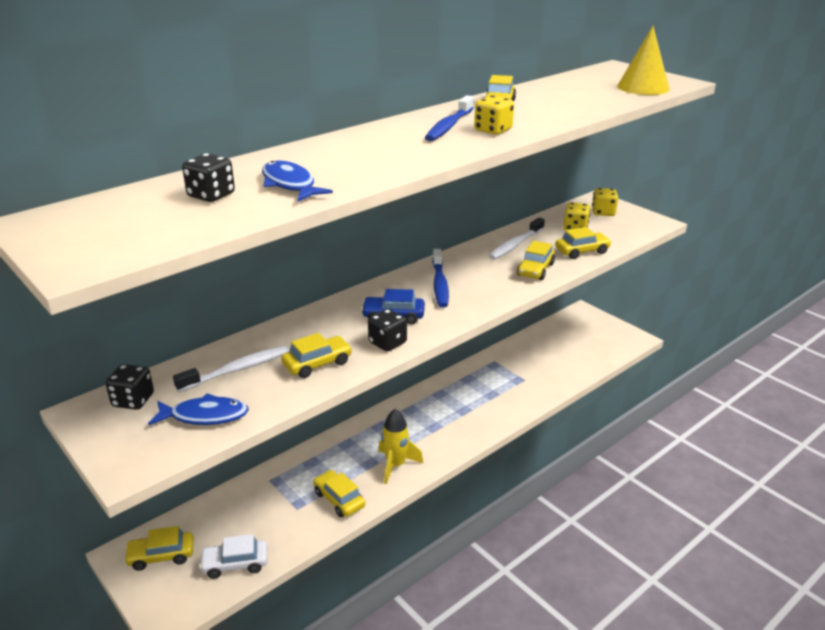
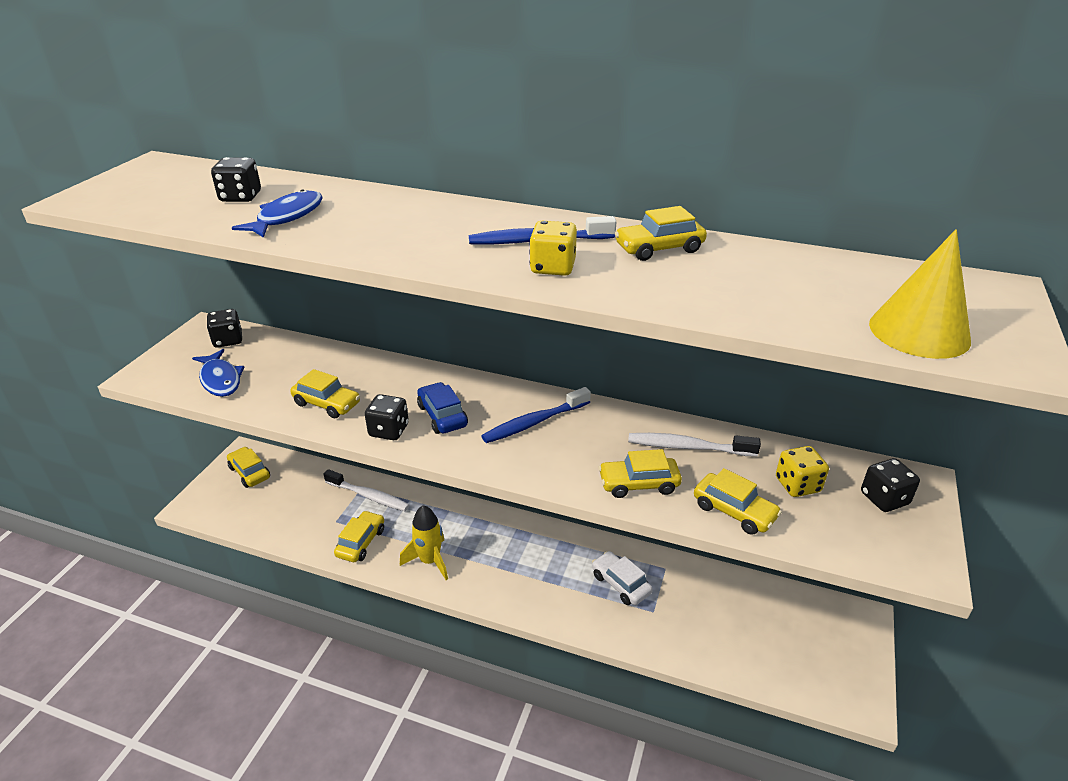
camera: 60 degrees right, 5 degrees up
(235, 564) = (256, 516): white car -> white car (620, 584)
(237, 370) = (294, 367): white toothbrush -> white toothbrush (369, 496)
(603, 212) = (884, 498): yellow dice -> black dice

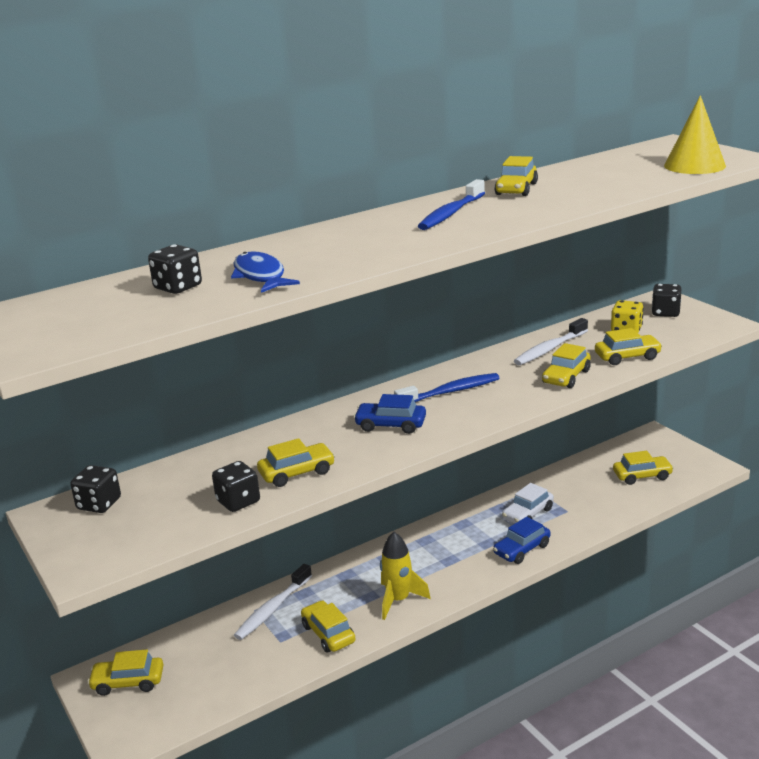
camera: 50 degrees left, 10 degrees down
(220, 380) = (169, 521): blue fish -> none
(369, 496) = (272, 609): white toothbrush -> white toothbrush turned 150 degrees clockwise
(389, 430) = (378, 453): black dice -> black dice (238, 501)
(534, 423) = (451, 392): blue toothbrush -> blue toothbrush turned 120 degrees counterclockwise
(553, 267) = (498, 217): yellow dice -> none
(563, 607) = (522, 549): none -> blue car
(620, 584) = (528, 514): white car -> white car turned 45 degrees counterclockwise
(774, 644) = (642, 476): none -> yellow car

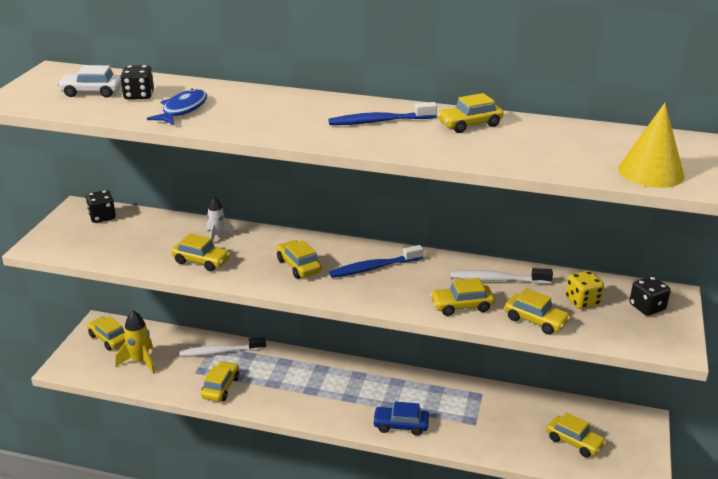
camera: 45 degrees right, 5 degrees up
(238, 501) = (149, 258): black dice -> none
(263, 448) = (217, 235): none -> white rocket
(390, 425) = (298, 266): blue car -> yellow car
(398, 600) = (283, 398): yellow rocket -> yellow rocket (140, 362)
(451, 392) = (373, 268): blue toothbrush -> blue toothbrush turned 135 degrees clockwise
(528, 514) = (446, 406): white car -> white car (92, 92)

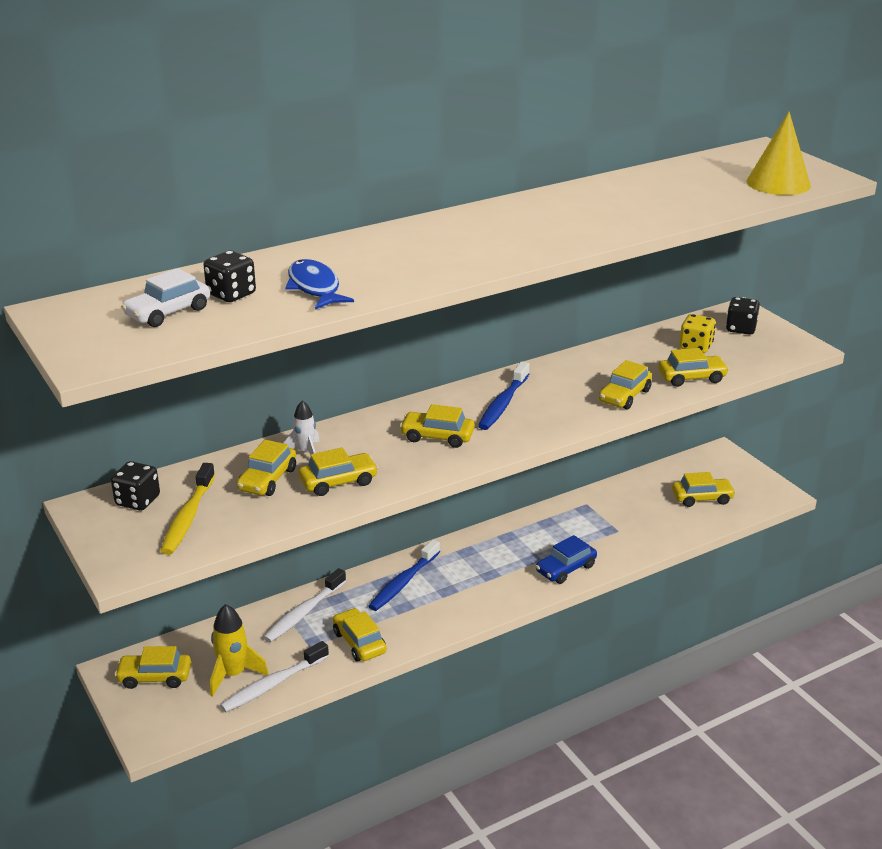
camera: 45 degrees left, 0 degrees up
(105, 238) = (188, 517): none -> yellow toothbrush
(379, 121) = (515, 224): blue toothbrush -> blue toothbrush (403, 582)
(469, 124) = (587, 198): yellow car -> yellow car (267, 479)
(497, 280) = (611, 362): white toothbrush -> white toothbrush (272, 684)

